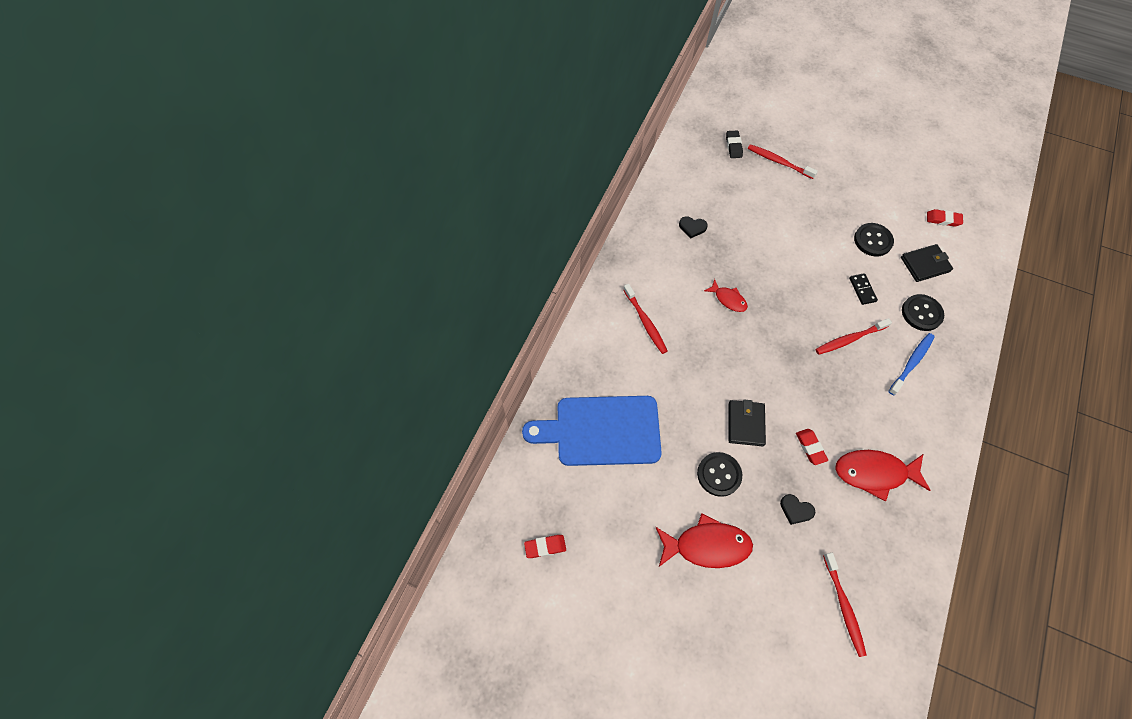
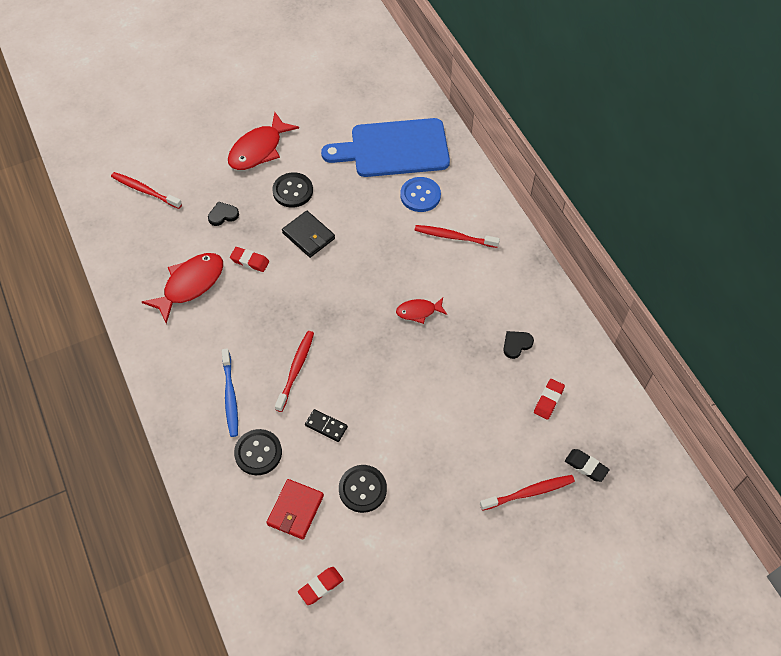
camera: 130 degrees right, 5 degrees down
(545, 547) = (349, 71): red eraser -> red eraser (548, 400)
(601, 430) = (394, 148): blue cutting board -> blue cutting board turned 135 degrees counterclockwise
(630, 373) = (420, 195): none -> blue button
(925, 264) = (295, 510): black wallet -> red wallet

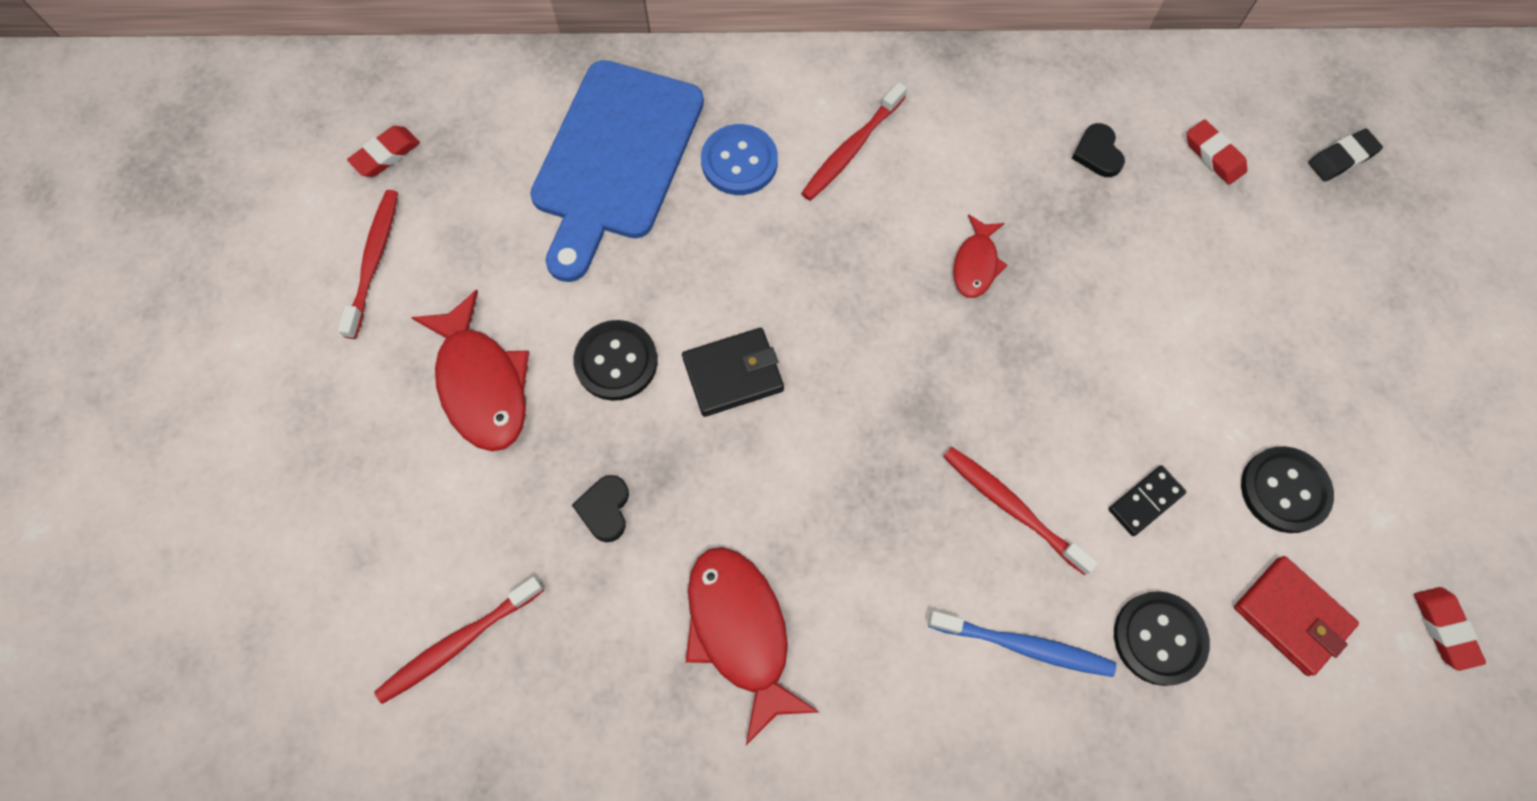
camera: 65 degrees left, 10 degrees up
(250, 261) = (739, 499): red eraser -> red eraser (386, 155)
(528, 492) = (1362, 252): red toothbrush -> red toothbrush (373, 262)

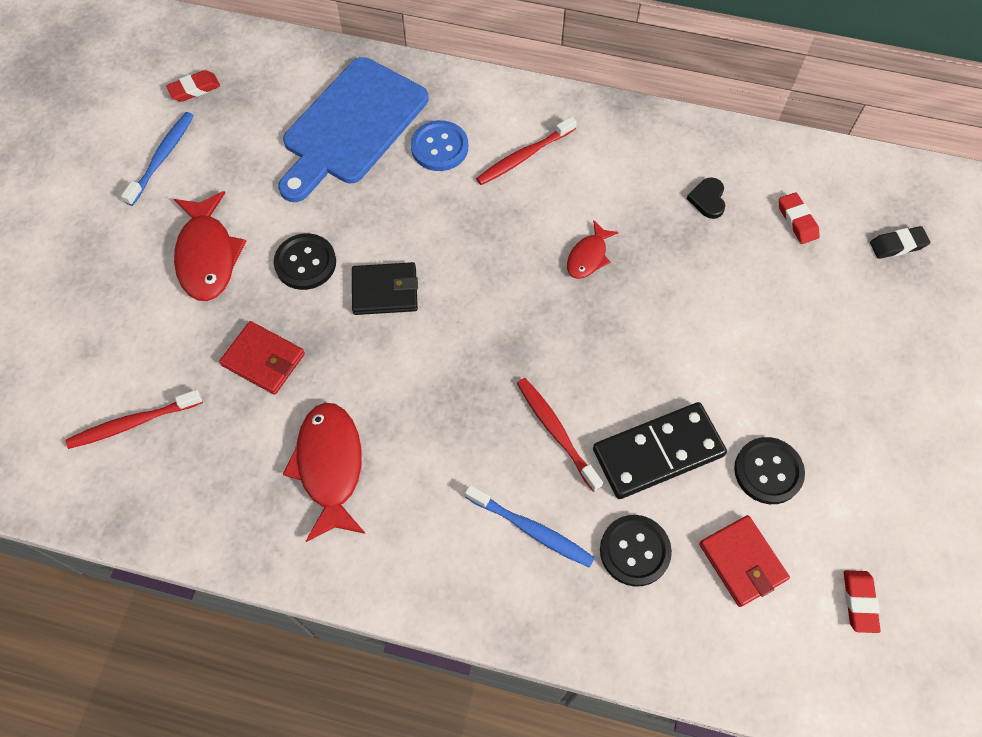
camera: 15 degrees right, 5 degrees down
(373, 262) = (162, 158): red toothbrush -> blue toothbrush
(605, 509) = (263, 360): black heart -> red wallet
(1145, 501) = (658, 452): black domino -> black domino, size x2.13

